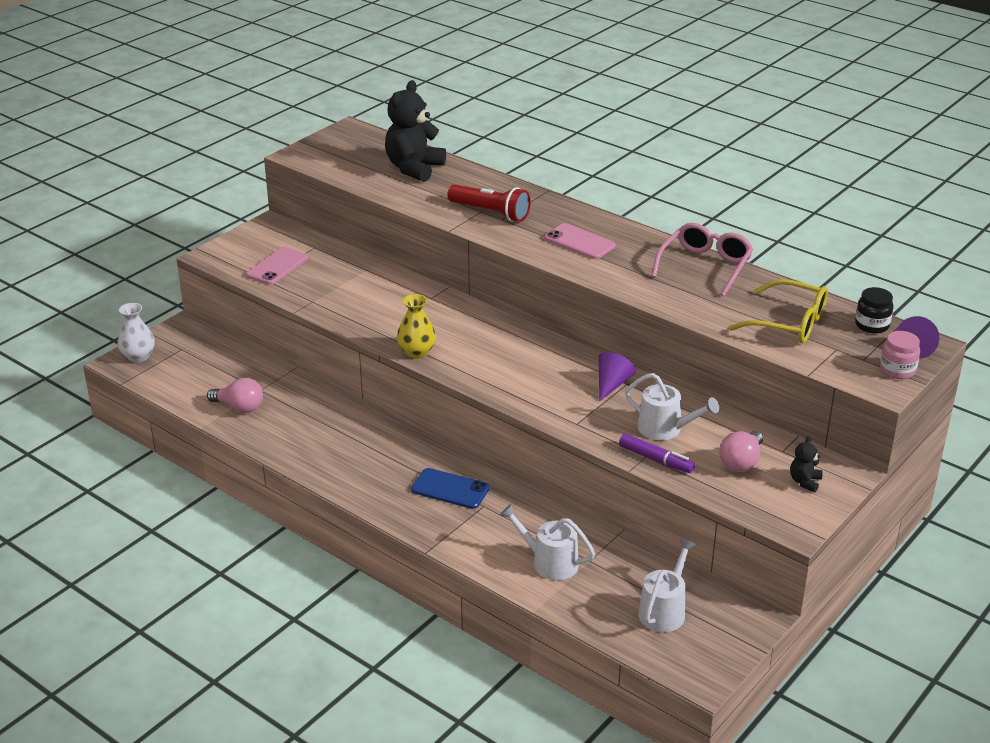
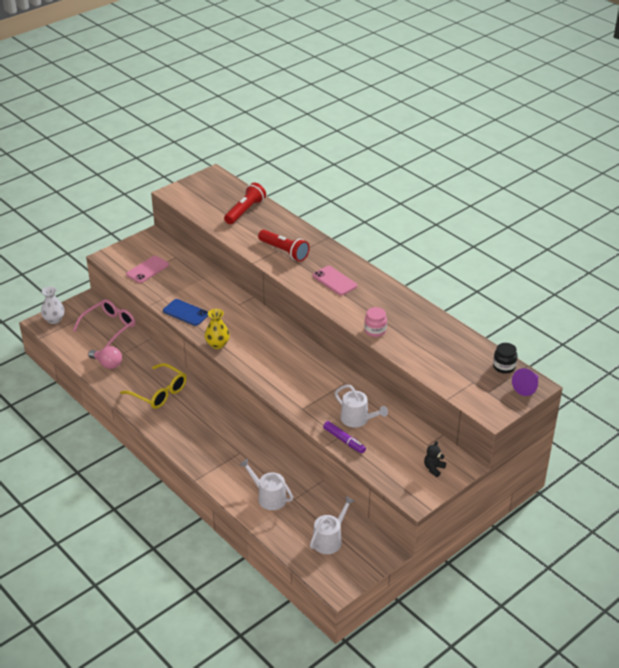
camera: 10 degrees right, 5 degrees up
(414, 168) = (245, 211): black teddy bear -> red flashlight
(450, 489) = (222, 438): blue phone -> blue phone (186, 312)
(612, 384) = (334, 382): purple cone -> none
(705, 266) = (410, 309): pink glasses -> pink glasses (109, 327)
(741, 462) = (398, 449): pink light bulb -> none
(788, 323) = (449, 359): yellow glasses -> yellow glasses (159, 393)
(897, 370) = (507, 403): pink jar -> pink jar (375, 331)

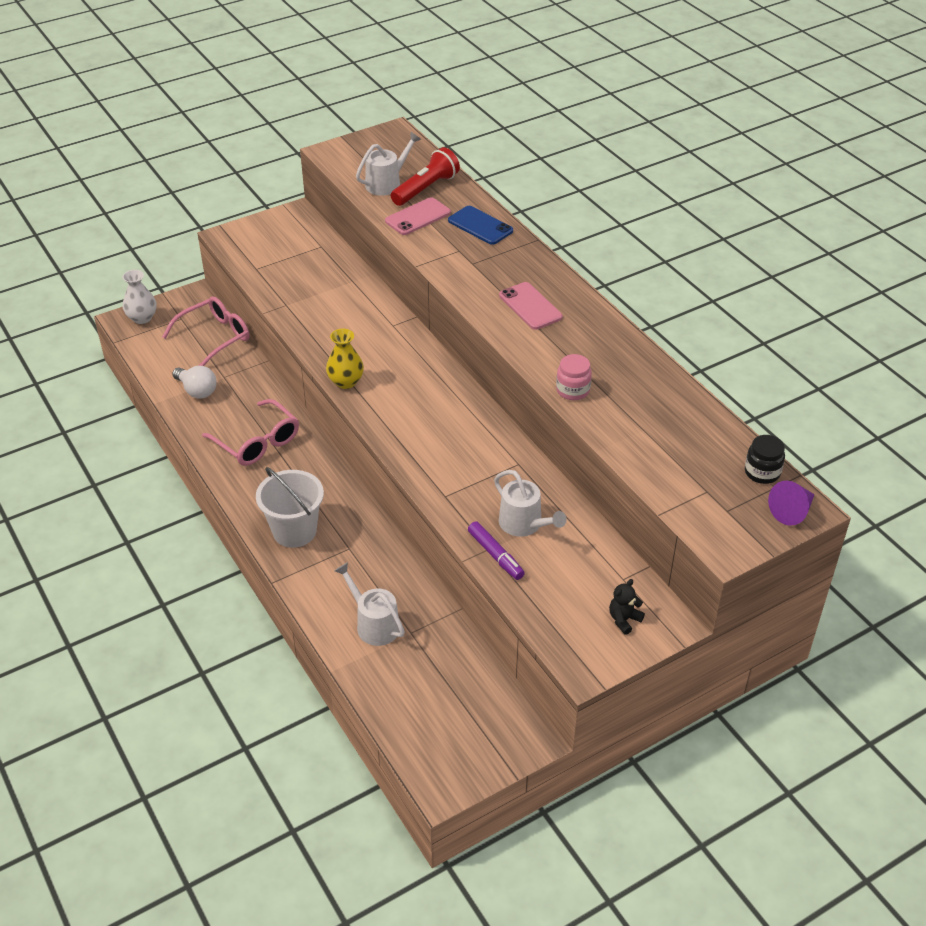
camera: 10 degrees right, 5 degrees up
(107, 364) = (197, 391): pink light bulb -> white light bulb
(147, 270) = (277, 260): pink phone -> pink phone (418, 217)
(159, 393) = (257, 442): yellow glasses -> pink glasses
(186, 312) = (313, 329): blue phone -> blue phone (480, 226)
(200, 446) = (294, 531): none -> white bucket
(284, 251) = (466, 254): red flashlight -> none
(329, 540) = (448, 706): white watering can -> white watering can (386, 183)

